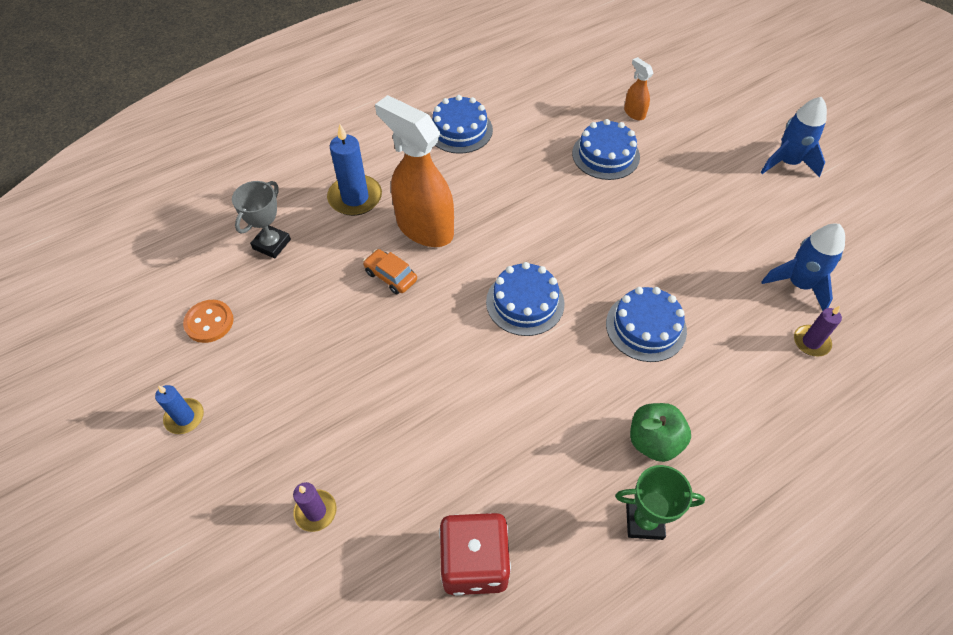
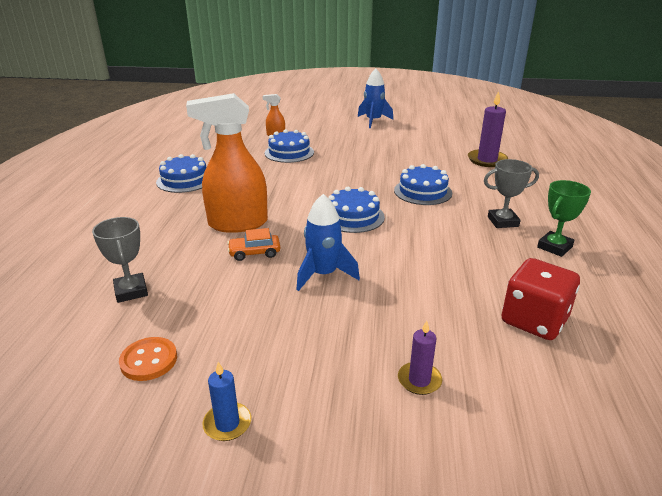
camera: 50 degrees left, 25 degrees down
(355, 198) = (161, 237): blue candle -> none
(654, 441) = (503, 221): green apple -> grey trophy
(799, 284) = (449, 148): blue rocket -> blue rocket (323, 274)
(811, 342) = (487, 160): purple candle -> purple candle, size x1.69

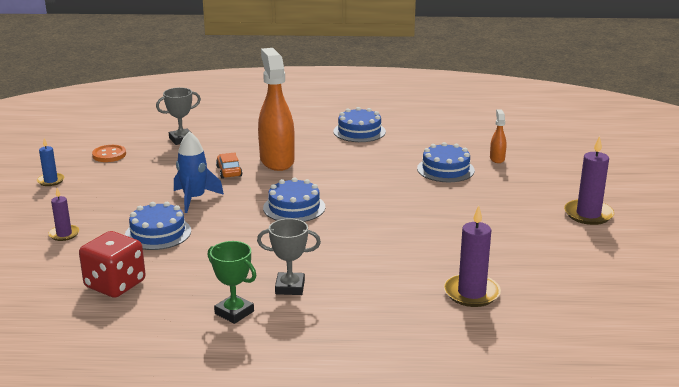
camera: 85 degrees right, 5 degrees down
(373, 121) = (588, 214): blue rocket -> purple candle
(423, 191) = (358, 244): blue cake -> blue cake (158, 233)
(503, 221) = (290, 287): grey trophy -> grey trophy turned 75 degrees counterclockwise

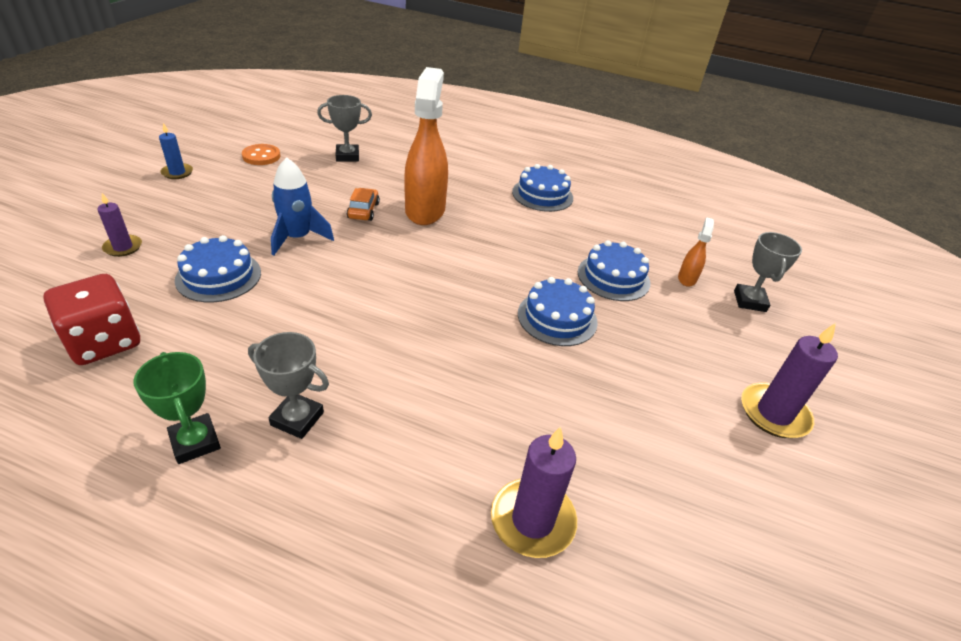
camera: 15 degrees right, 15 degrees up
(294, 207) = (397, 284): blue cake -> blue cake (557, 318)
(546, 162) = (749, 301): none -> grey trophy

